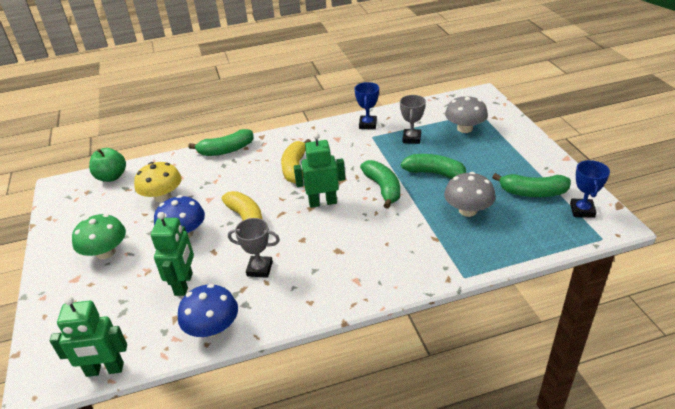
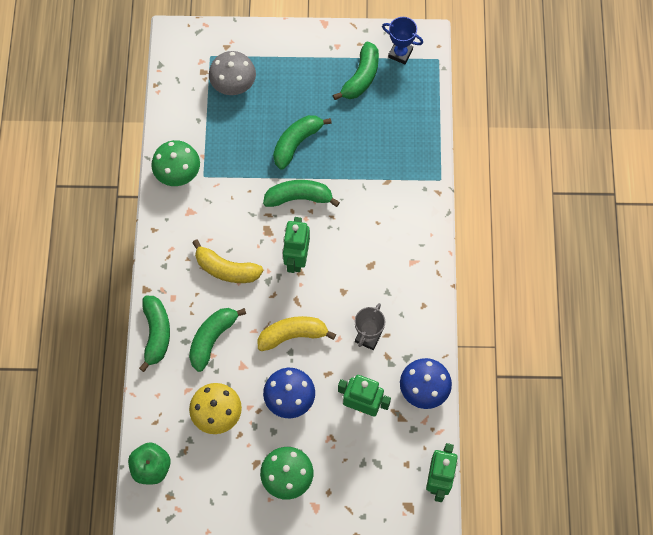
camera: 75 degrees left, 30 degrees up
(229, 177) = (212, 339): none -> green banana
(367, 124) = (178, 172): blue trophy -> green mushroom
(411, 138) = (227, 140): grey trophy -> none
(468, 210) = (362, 140): grey mushroom -> none

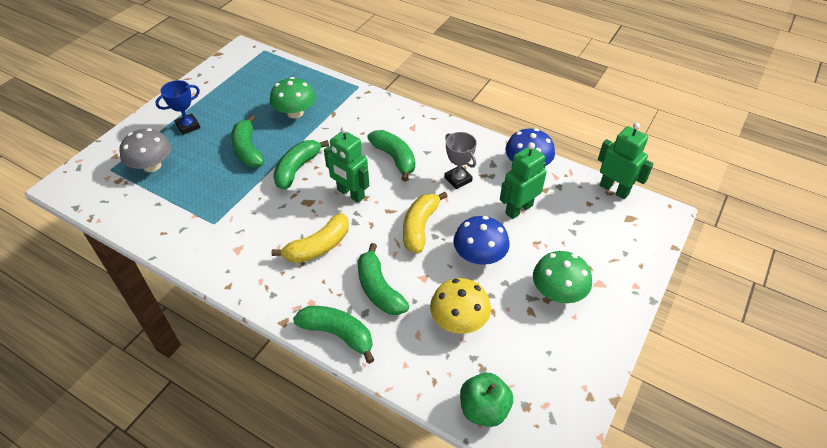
camera: 60 degrees left, 20 degrees down
(178, 172) = (190, 240): green mushroom -> green mushroom (295, 113)
(361, 77) = (233, 92): green banana -> green banana (394, 158)
(400, 53) = (238, 65): blue trophy -> blue trophy (188, 126)

